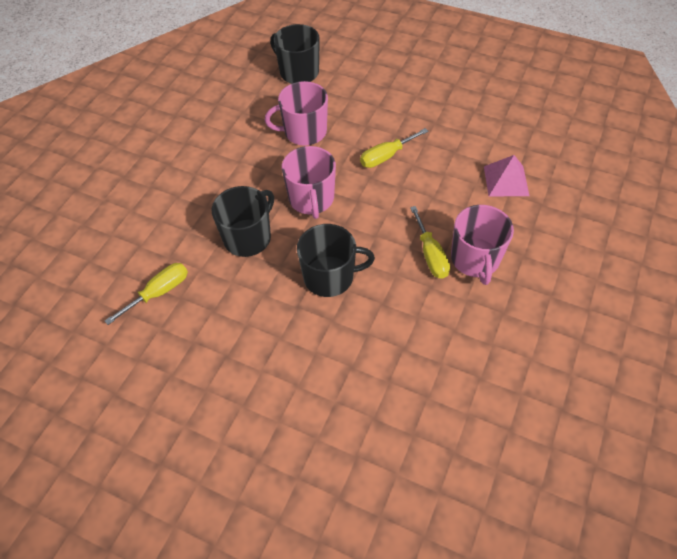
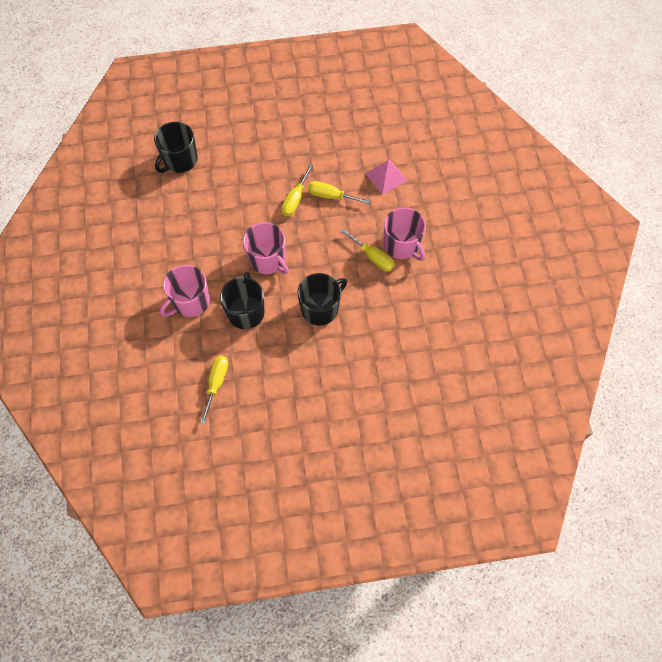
camera: 35 degrees left, 10 degrees up
(298, 72) = (180, 160): black mug -> black mug turned 60 degrees counterclockwise
(304, 132) = (223, 209): pink mug -> pink mug (190, 302)
(428, 171) = (331, 196): none -> yellow screwdriver

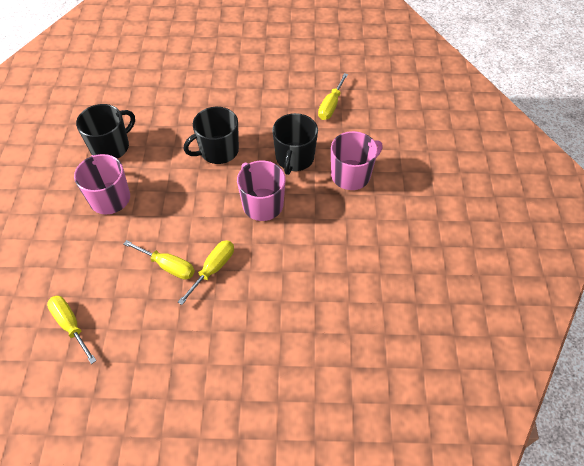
camera: 170 degrees left, 10 degrees down
(180, 160) = (357, 349): black mug -> black mug (111, 147)
(373, 257) = (146, 190): yellow screwdriver -> yellow screwdriver (70, 325)
(386, 177) = (90, 281): pink pyramid -> none

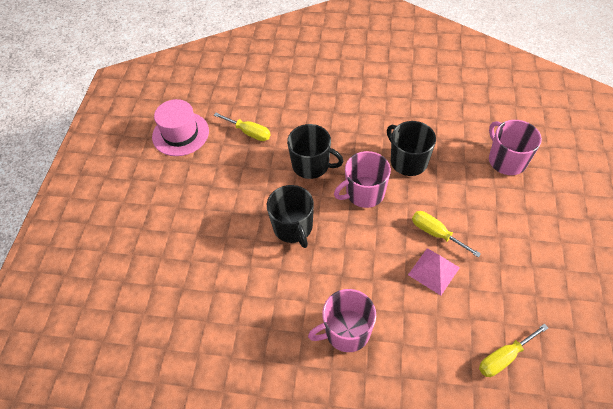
camera: 80 degrees left, 0 degrees up
(111, 147) = (271, 335): black mug -> black mug (408, 161)
(168, 266) = (433, 271): yellow screwdriver -> pink pyramid
(321, 58) = (180, 134): none -> pink hat
(351, 175) = (336, 126): pink mug -> pink mug (506, 160)

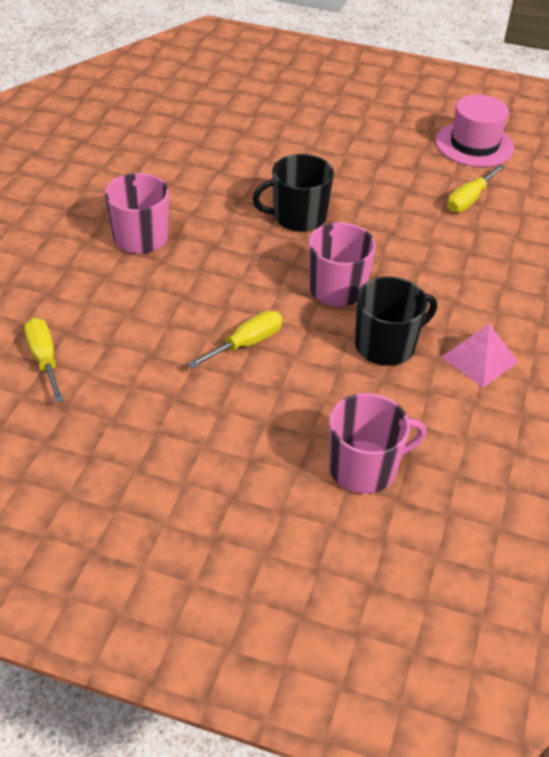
camera: 95 degrees right, 10 degrees down
(311, 165) = (398, 247): black mug -> none
(433, 271) = (189, 326): pink pyramid -> pink pyramid (479, 359)

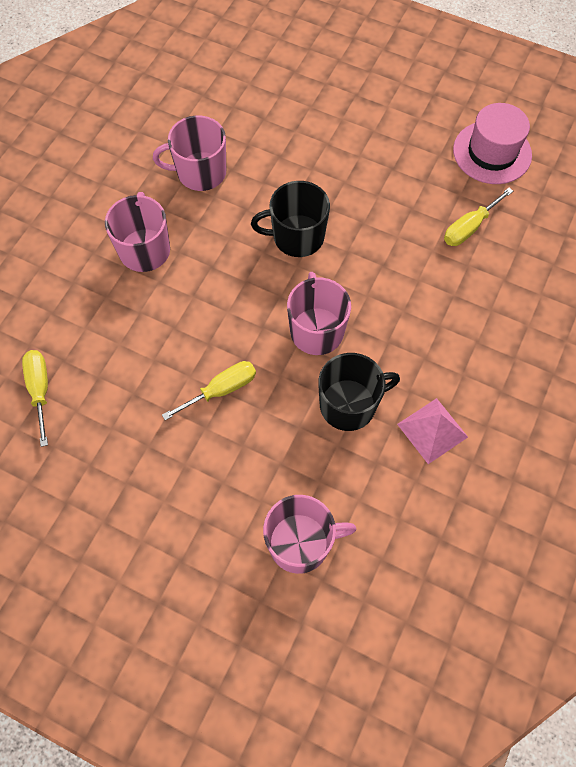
camera: 10 degrees right, 20 degrees up
(187, 175) = (200, 172): none -> pink mug

